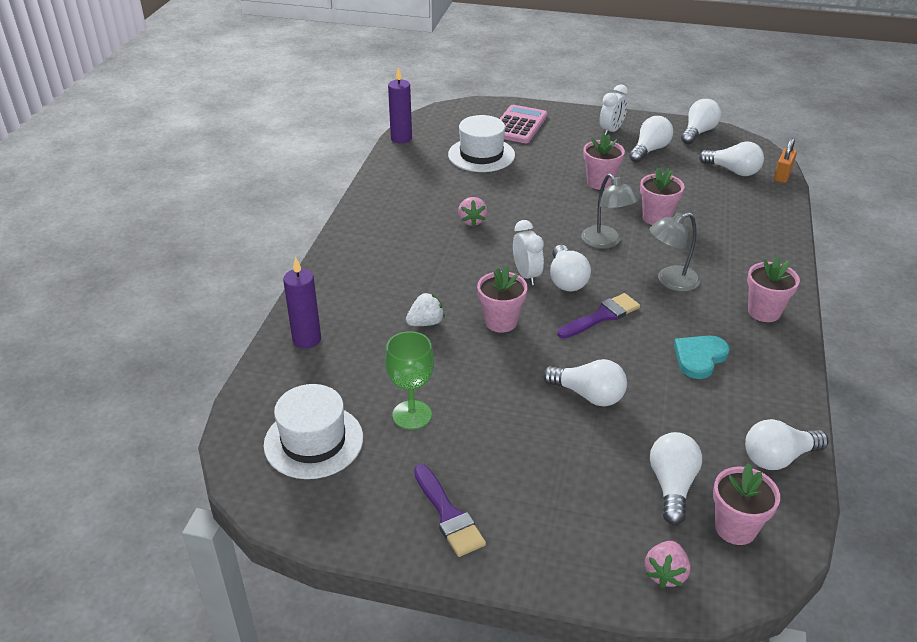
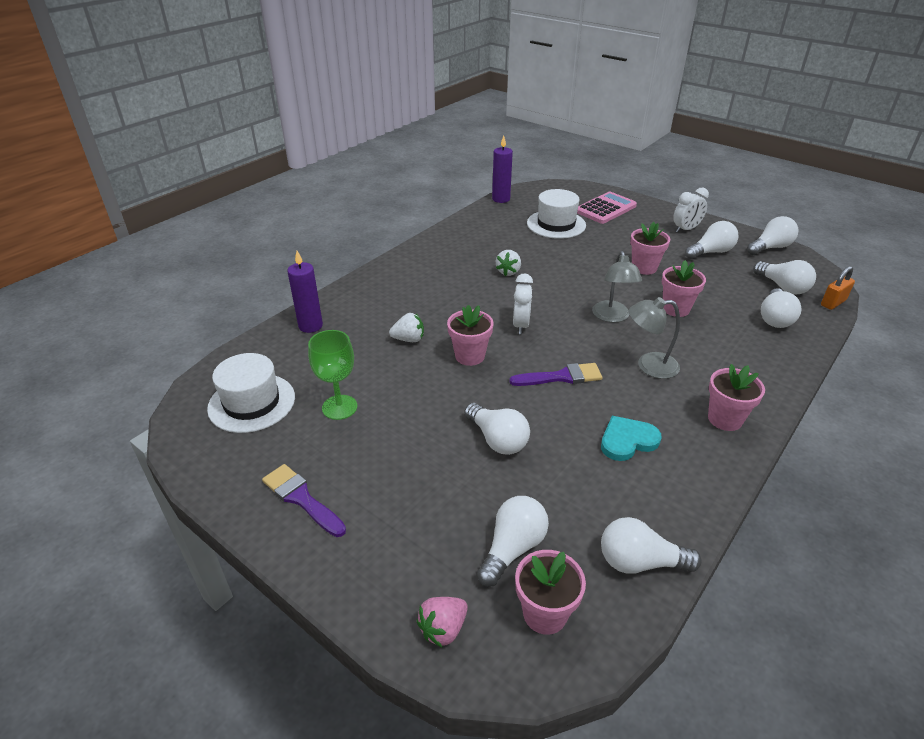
camera: 25 degrees right, 0 degrees up
(448, 515) = (301, 498): purple brush -> purple brush turned 135 degrees clockwise
(472, 221) = (508, 272): pink strawberry -> white strawberry
(566, 280) = (553, 338): white light bulb -> white light bulb (775, 318)

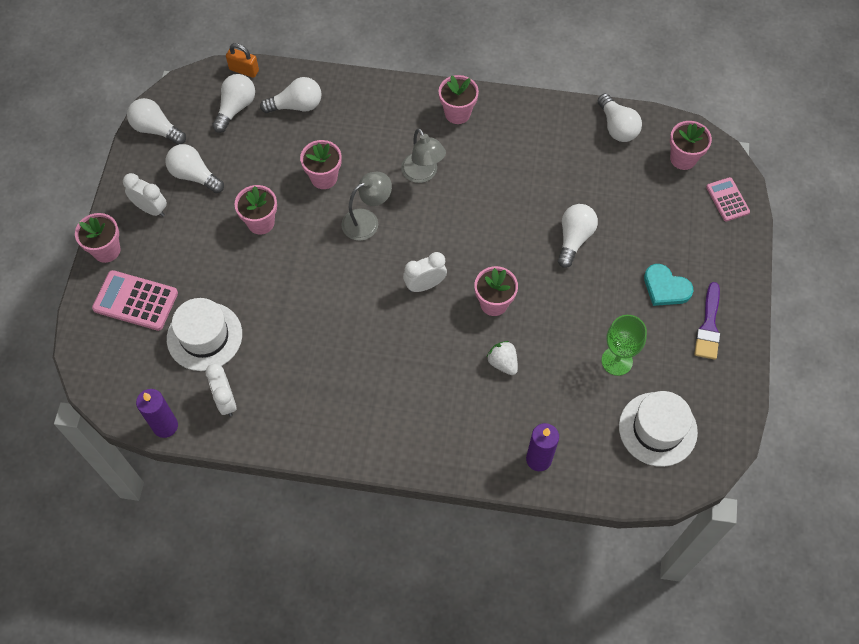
camera: 120 degrees left, 25 degrees up
(443, 629) = (727, 199): pink strawberry -> pink calculator
(498, 220) = (226, 401): none -> white clock
(508, 272) = (338, 337): white strawberry -> none
(512, 548) = (654, 190): white light bulb -> none
(561, 377) = (477, 227): purple brush -> none
(627, 440) = (520, 162): turquoise heart -> turquoise heart (665, 287)
(657, 208) = (106, 250): none -> pink flower pot

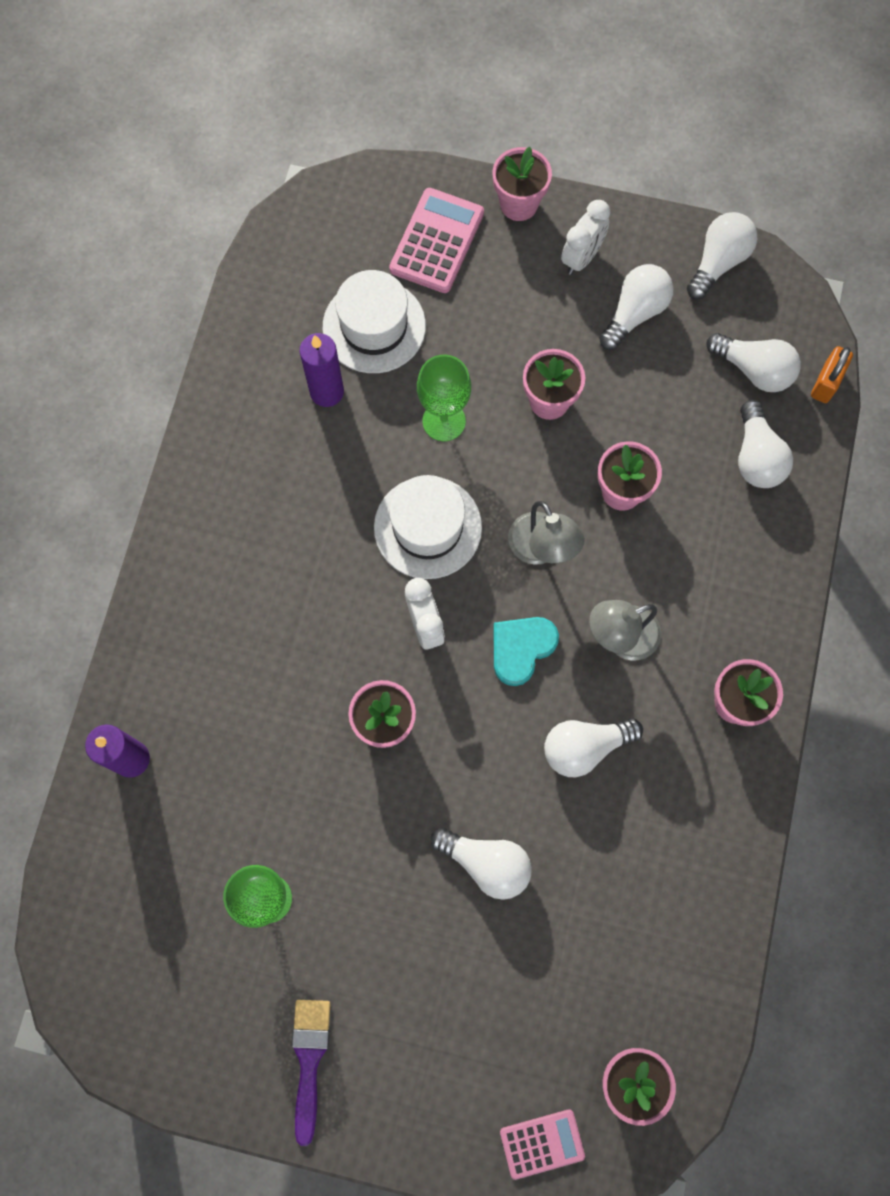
camera: 95 degrees right, 10 degrees up
(165, 426) = (250, 280): purple candle -> purple candle (327, 392)
(226, 401) = (276, 352): white clock -> none
(277, 285) = (444, 421): none -> green goblet
(503, 363) = (286, 725): white strawberry -> none
(617, 127) = (699, 971): white light bulb -> white light bulb (584, 747)
(657, 429) = (151, 943): white hat -> white hat (427, 527)
(665, 287) = (385, 1000): turquoise heart -> turquoise heart (521, 648)
(708, 326) = (309, 1059): purple brush -> purple brush turned 75 degrees clockwise

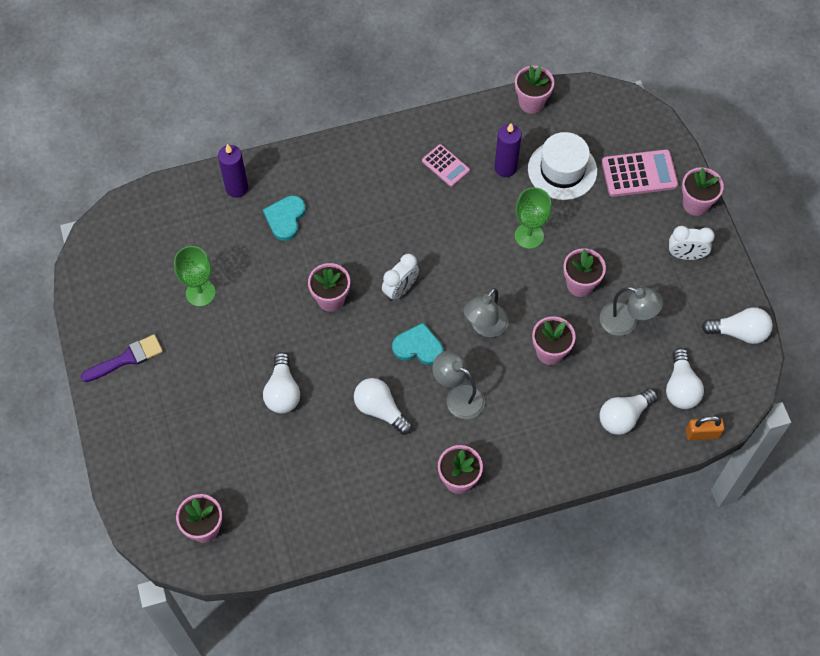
camera: 60 degrees right, 10 degrees down
(223, 717) = (285, 218): none -> turquoise heart
(250, 304) = (531, 102): none -> pink flower pot
(427, 527) = (459, 261): white hat -> none
(542, 1143) = (144, 499): pink calculator -> pink calculator (445, 166)
(632, 379) = (626, 322): none -> grey lamp
(635, 313) = (670, 302): white light bulb -> none

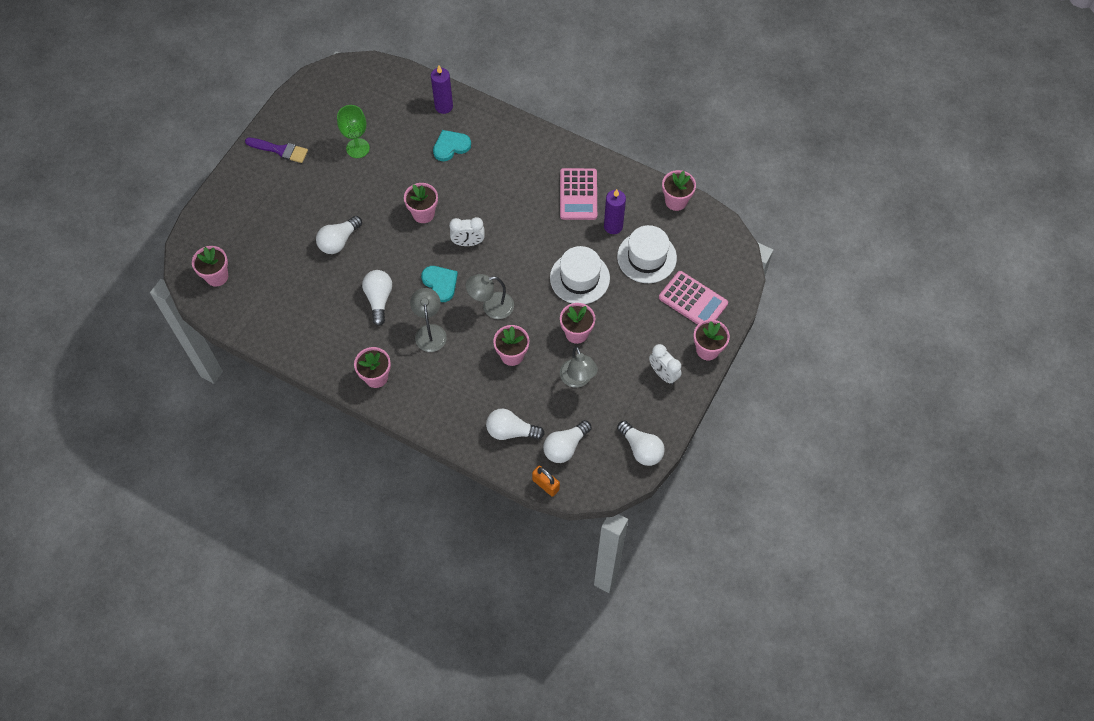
camera: 45 degrees right, 0 degrees up
(445, 166) = (578, 194): pink calculator -> pink calculator, size x1.61
(529, 236) = (579, 278): green goblet -> white hat

